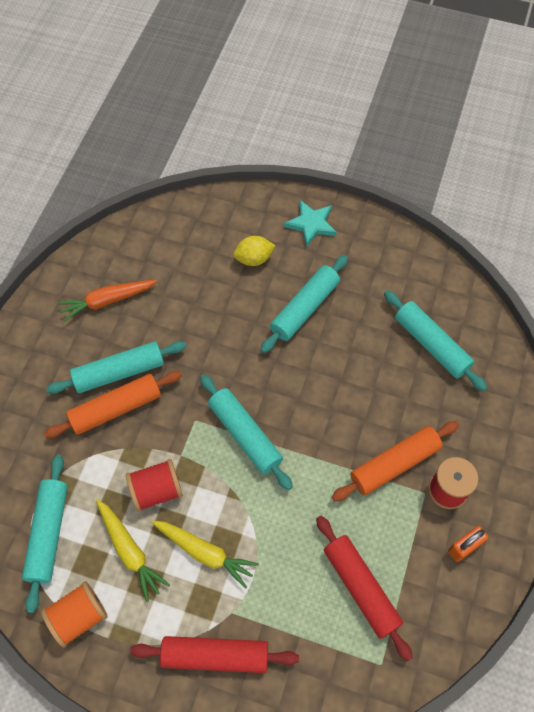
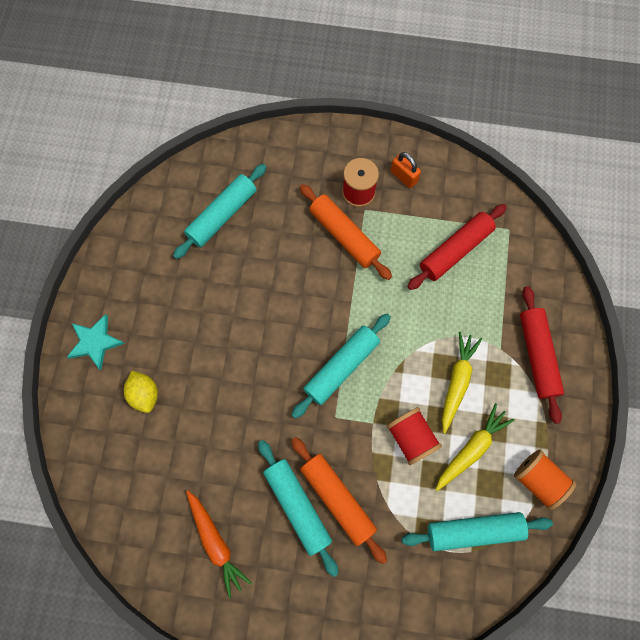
camera: 100 degrees left, 10 degrees up
(304, 308) = (198, 333): turquoise rolling pin -> none

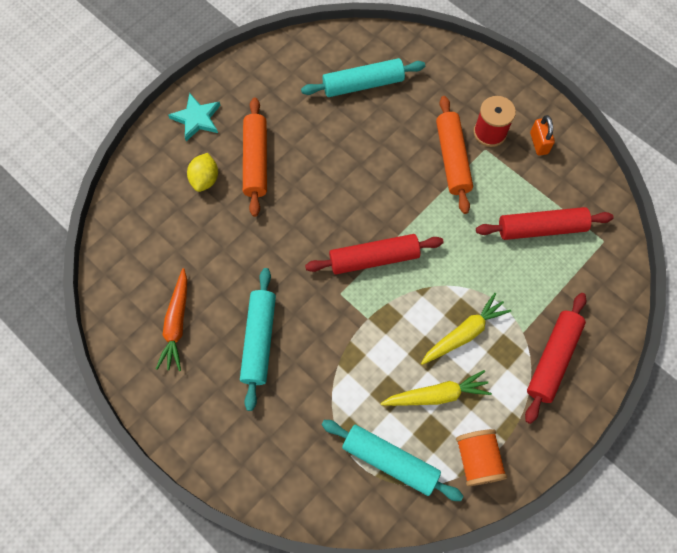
camera: 35 degrees right, 5 degrees down
(337, 498) = (295, 357): orange rolling pin -> orange rolling pin (256, 161)
(341, 367) = (374, 258): turquoise rolling pin -> red rolling pin
(411, 437) = (391, 351): red spool -> none

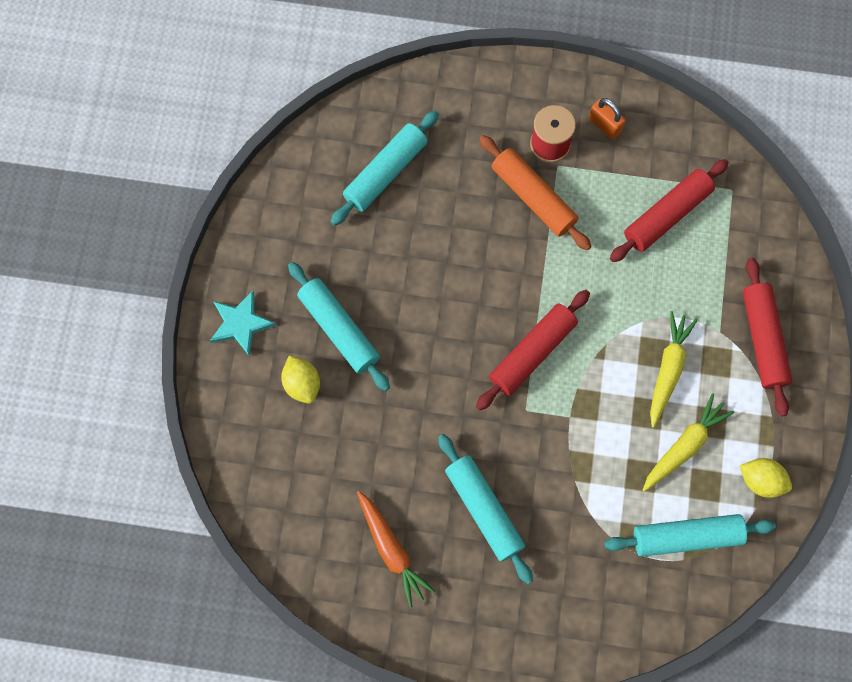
camera: 35 degrees left, 5 degrees up
(256, 161) = (339, 329): orange rolling pin -> turquoise rolling pin
(477, 460) = (761, 480): orange spool -> yellow lemon

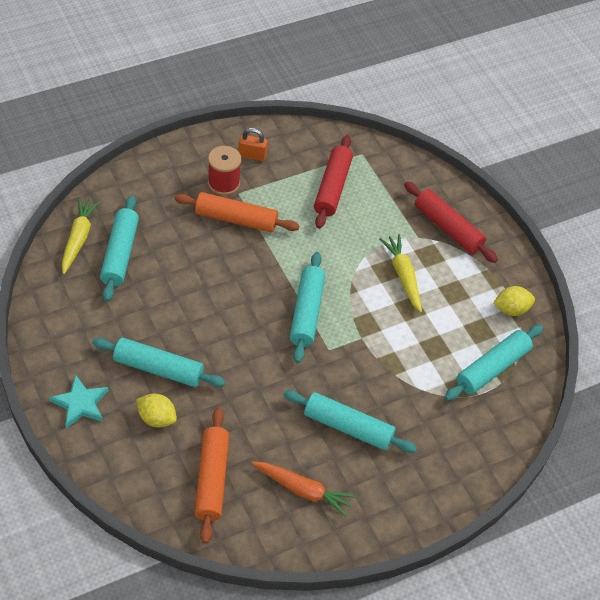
camera: 40 degrees left, 20 degrees down
(312, 482) = (212, 479): none -> orange rolling pin
(532, 353) = (306, 312): red rolling pin -> turquoise rolling pin
(684, 446) = (448, 315): yellow carrot -> yellow carrot (78, 238)

